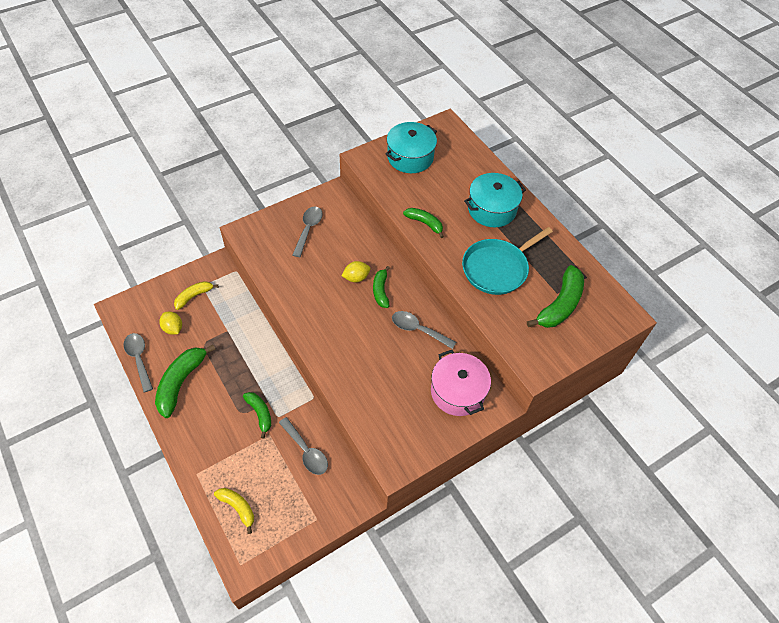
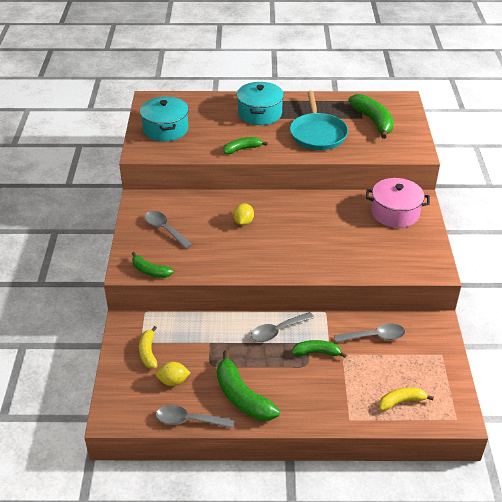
camera: 55 degrees left, 15 degrees down
(381, 291) = (269, 214): green banana -> green banana (150, 271)
(418, 330) = (323, 210): grey spoon -> grey spoon (277, 331)

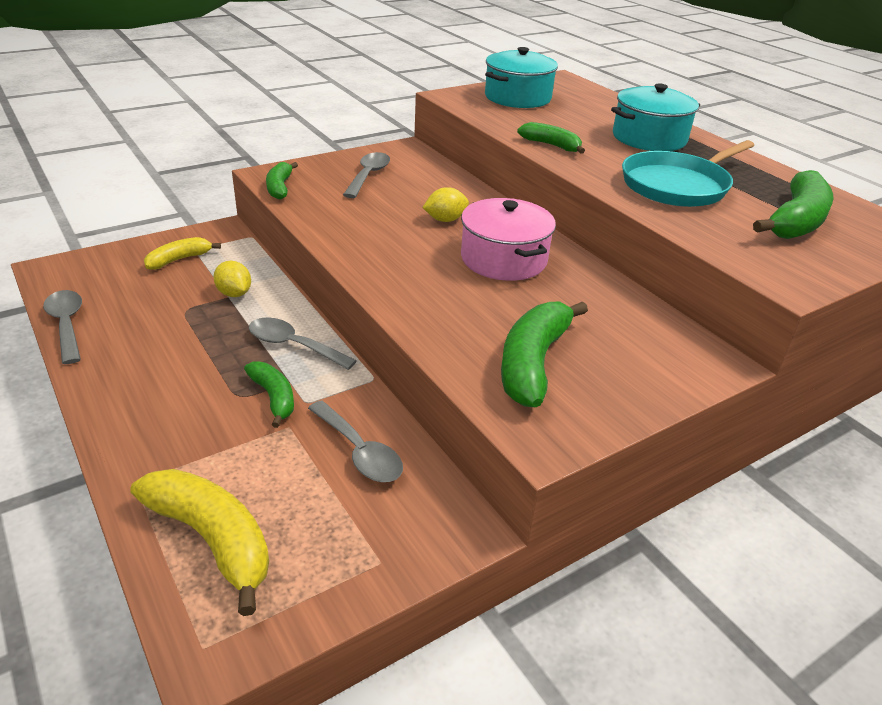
camera: 55 degrees right, 5 degrees down
(173, 381) = (136, 292): yellow lemon -> yellow lemon (234, 294)
(242, 397) = (134, 355): green banana -> green banana (533, 363)
(395, 213) = (643, 344): pink pot -> pink pot (503, 259)
(401, 401) = (212, 539): yellow banana -> yellow banana, size x1.69

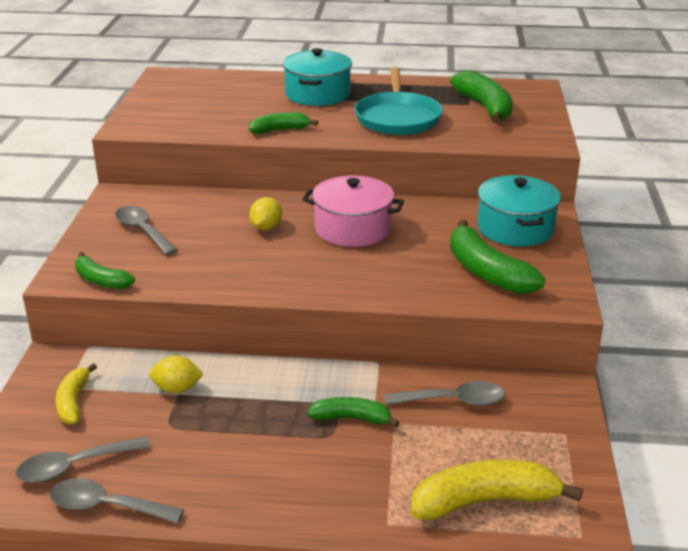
camera: 50 degrees left, 5 degrees down
(293, 345) = (293, 384): grey spoon -> grey spoon (74, 466)
(517, 97) = (174, 105): turquoise pot -> turquoise pot (515, 228)

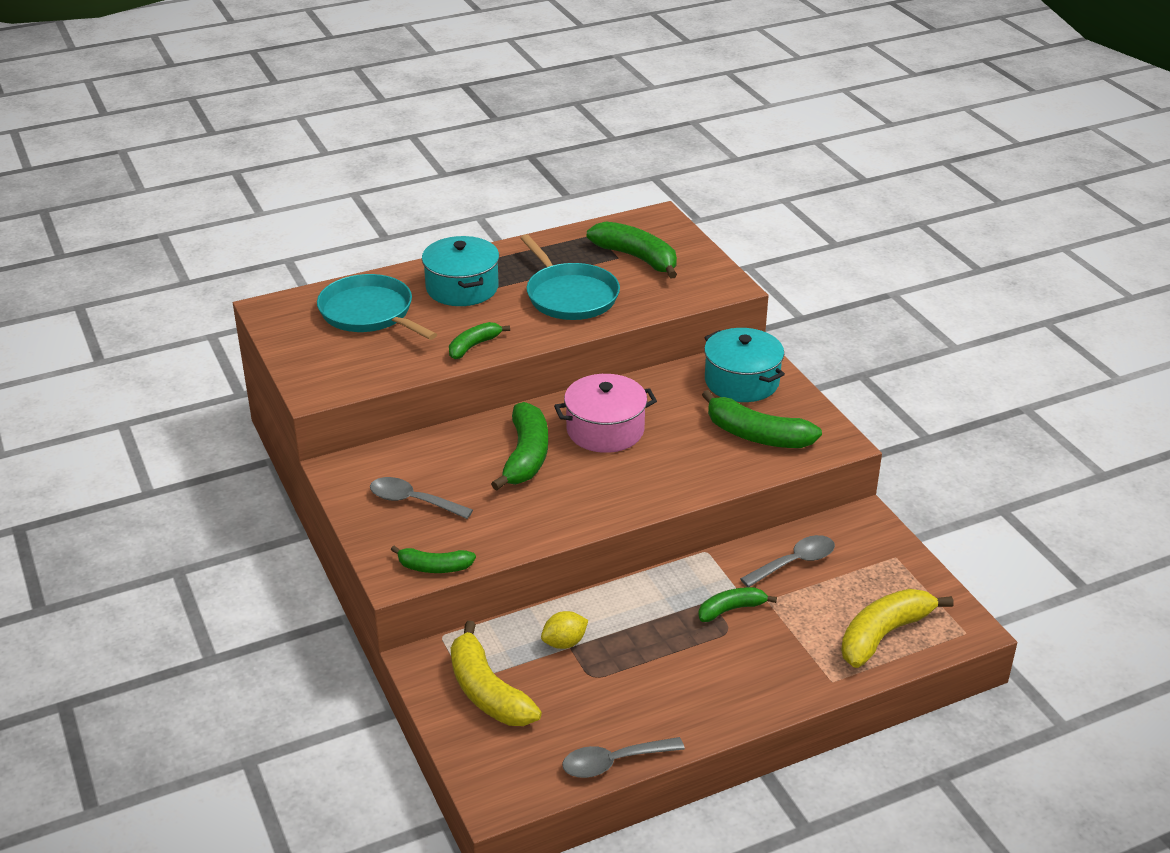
camera: 30 degrees left, 5 degrees up
(73, 402) = (487, 691): yellow banana -> yellow banana, size x1.69
(74, 466) = (551, 744): grey spoon -> none
(229, 93) = (369, 313): none -> turquoise pan
(266, 227) = (526, 456): yellow lemon -> green banana

